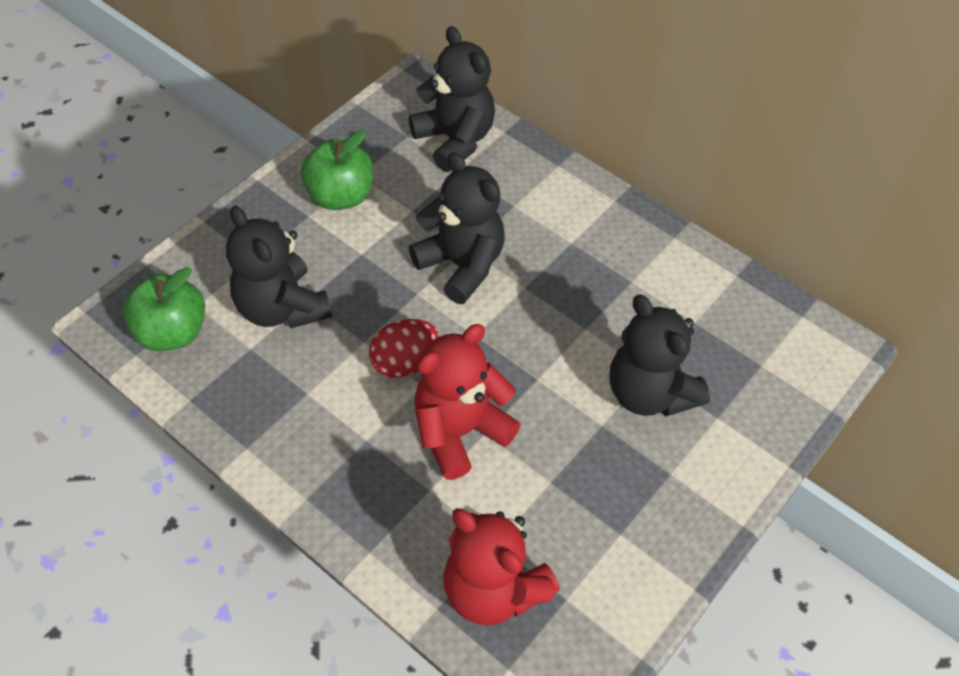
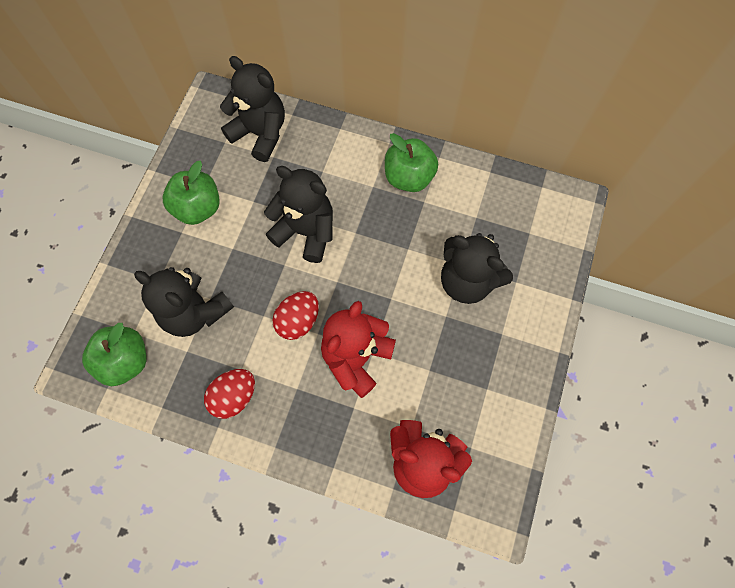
camera: 20 degrees left, 15 degrees up
(283, 420) = (234, 396): none -> red egg
(623, 247) = (409, 177): none -> green apple

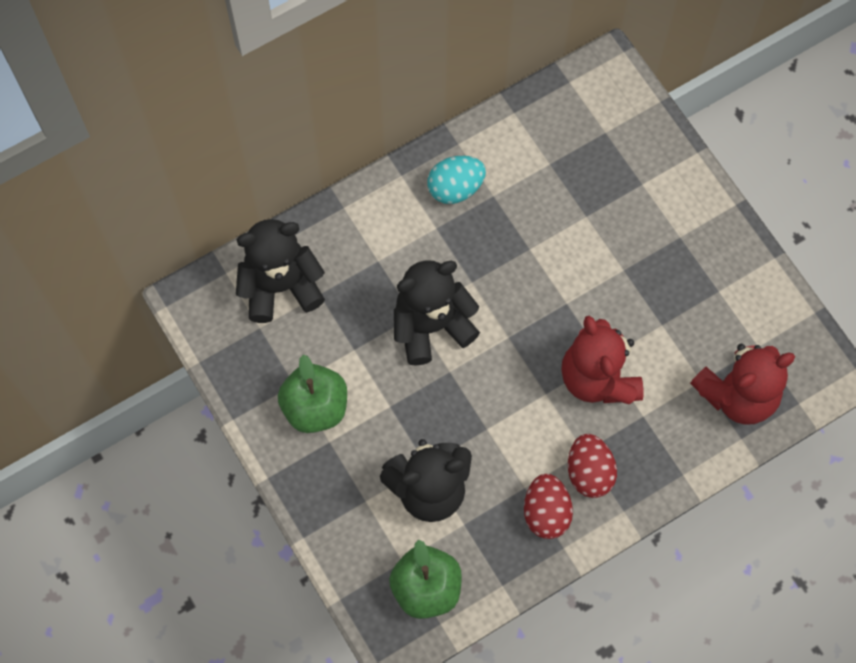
camera: 50 degrees left, 0 degrees up
(298, 321) = (519, 401): red egg -> red egg (589, 472)
(409, 177) = (455, 188): green apple -> turquoise egg
(467, 281) = (605, 224): black teddy bear -> none

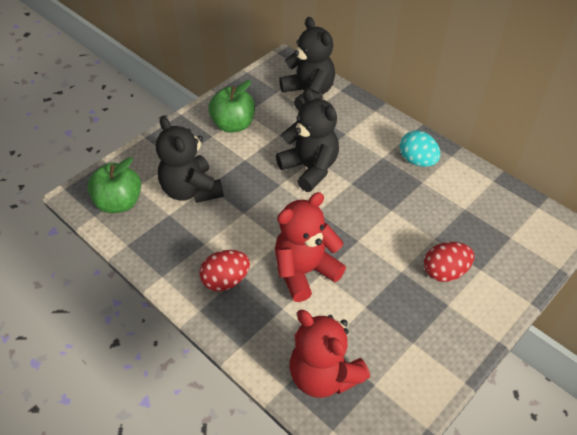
camera: 75 degrees right, 20 degrees down
(546, 512) = (187, 260): red egg -> red egg (445, 272)

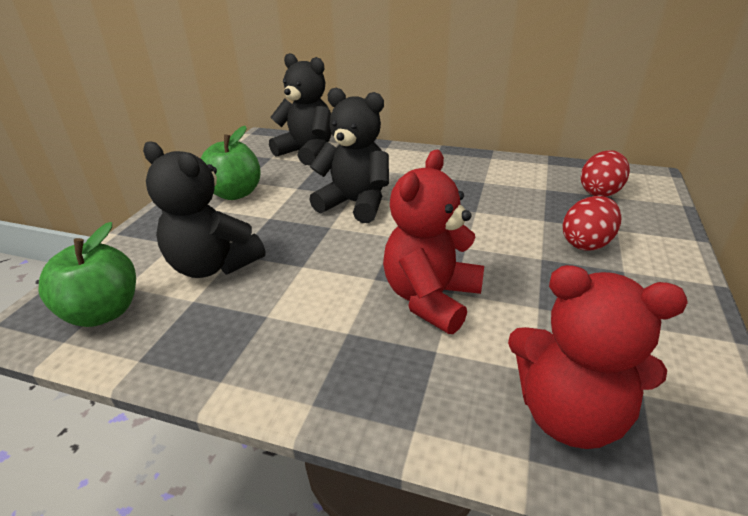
camera: 25 degrees left, 15 degrees down
(225, 280) = (329, 348): red egg -> red egg (600, 192)
(417, 161) = (463, 169): turquoise egg -> none

